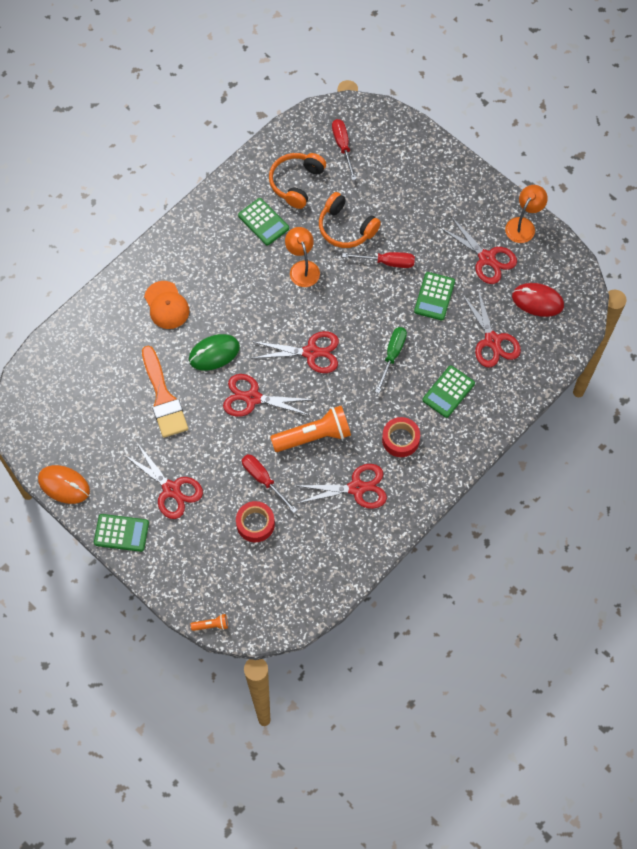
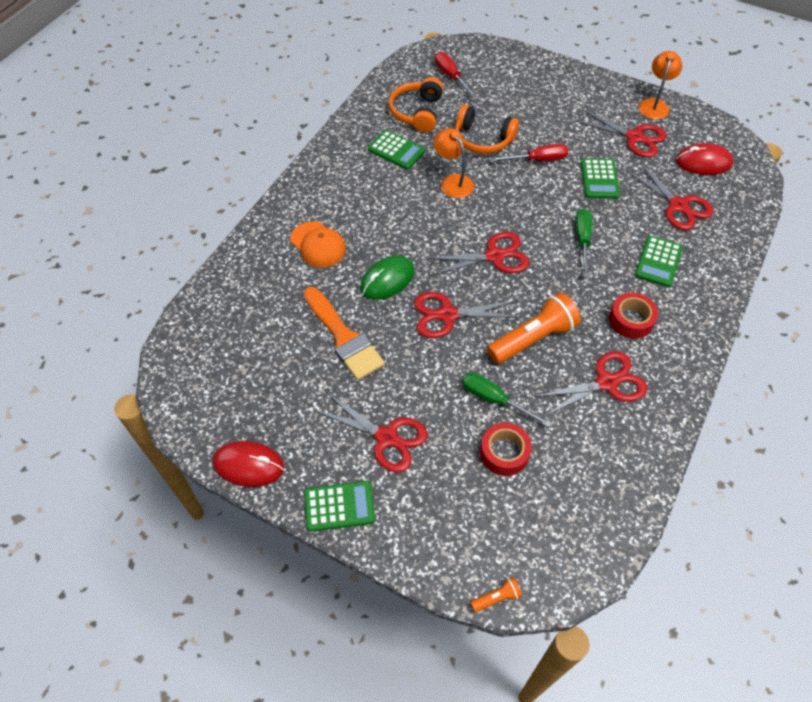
camera: 15 degrees left, 10 degrees down
(64, 485) = (248, 465): orange mouse -> red mouse
(263, 480) = (494, 399): red screwdriver -> green screwdriver

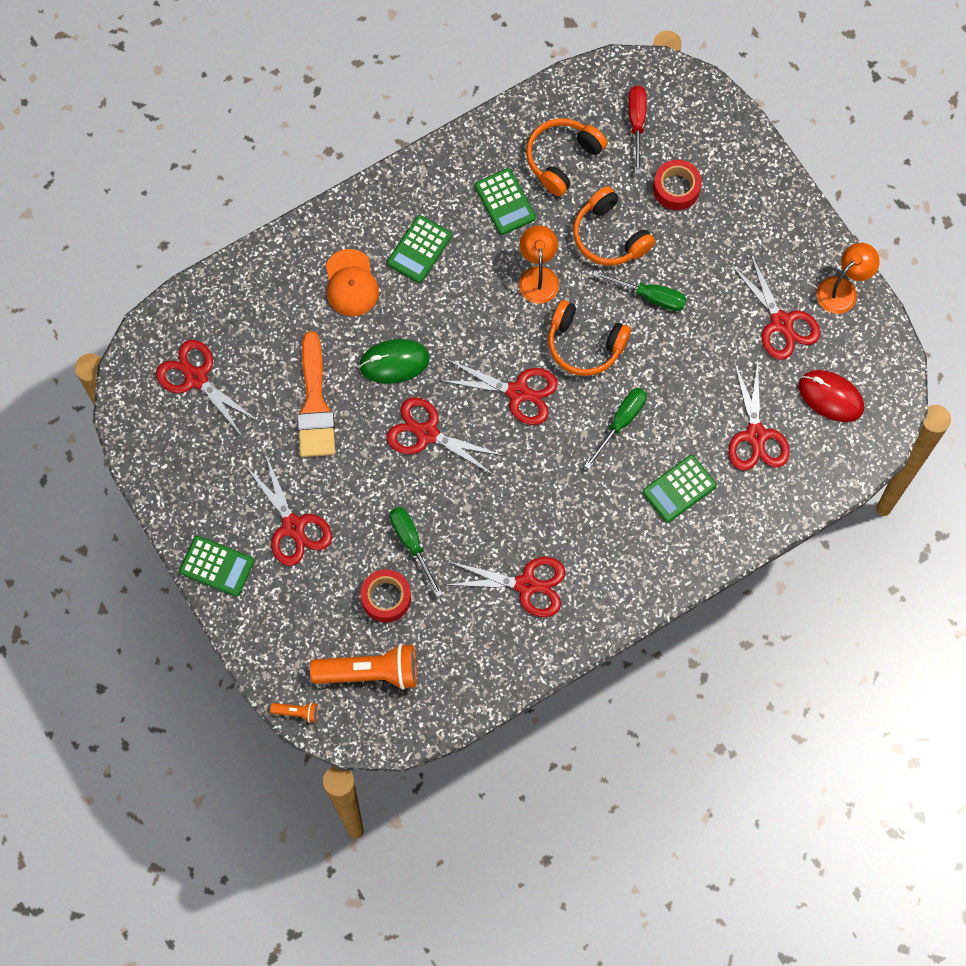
camera: 30 degrees right, 15 degrees up
(230, 365) = (196, 378): none -> red scissors
(248, 465) = (162, 486): red mouse -> none
(517, 206) = (584, 344): none -> orange headphones
(533, 338) = (491, 503): orange flashlight -> orange flashlight (370, 672)
(538, 160) = (650, 296): red screwdriver -> green screwdriver
(599, 179) = (698, 357): green calculator -> green calculator (419, 249)
(631, 320) = (599, 536): red tape -> red tape (676, 188)

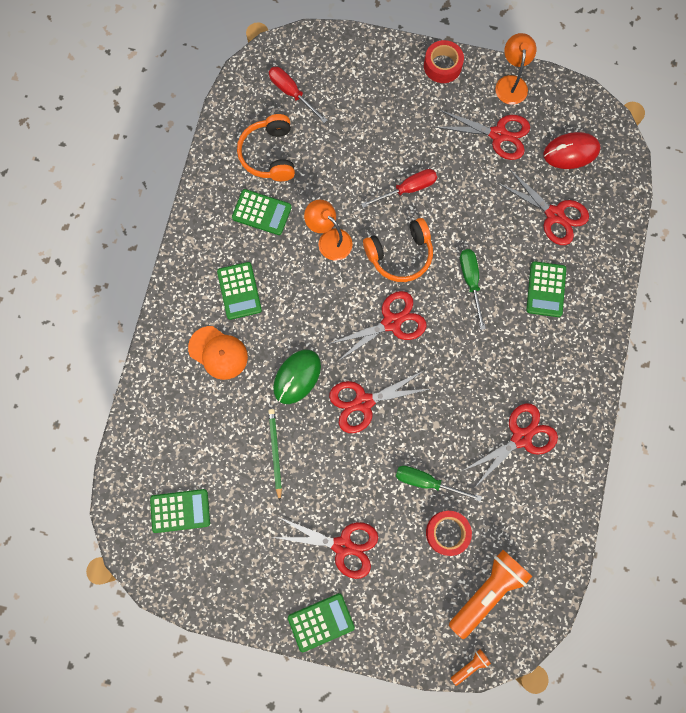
camera: 45 degrees left, 5 degrees up
(196, 378) = (180, 511): red scissors -> green calculator
(315, 405) = (275, 453): orange brush -> green pencil
(609, 236) = (346, 175): orange headphones -> none
(650, 296) = (407, 189): green screwdriver -> red screwdriver
(676, 188) = (355, 111): red tape -> red tape (442, 66)

